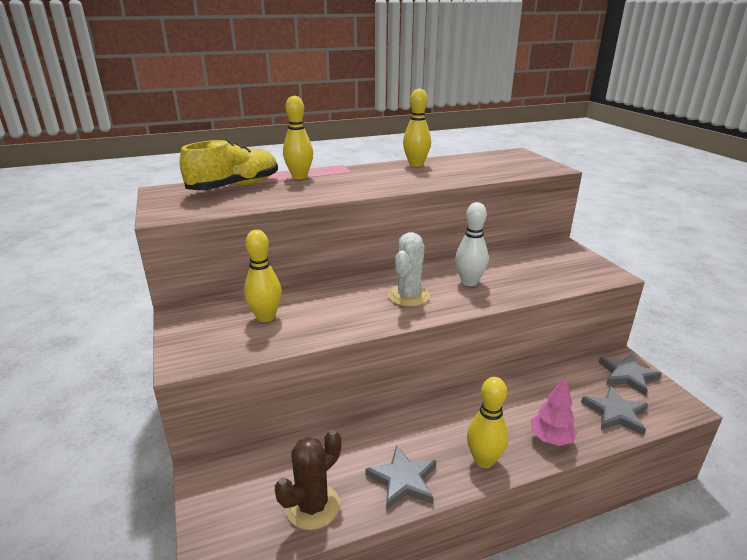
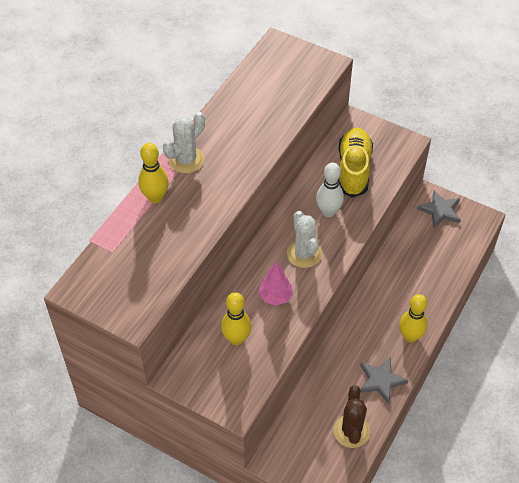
camera: 40 degrees left, 25 degrees up
(235, 187) = (127, 246): yellow shoe -> yellow shoe (353, 169)
(354, 171) = (186, 160): none -> white cactus
(416, 164) = (222, 118): yellow bowling pin -> none
(550, 439) = (432, 295): pink tree -> pink tree (275, 297)
(615, 413) = (452, 250): grey star -> none

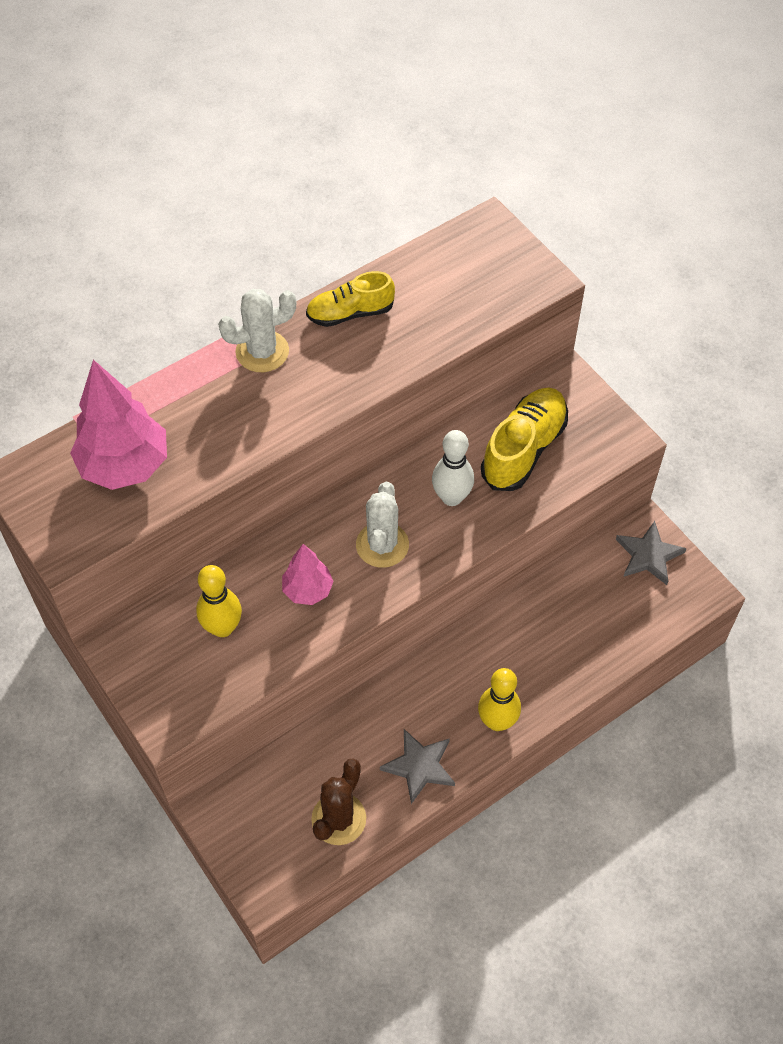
camera: 25 degrees right, 5 degrees up
(141, 256) = (125, 466): none -> pink tree
(155, 197) = (191, 389): yellow bowling pin -> none
(226, 120) = (350, 313): none -> yellow shoe

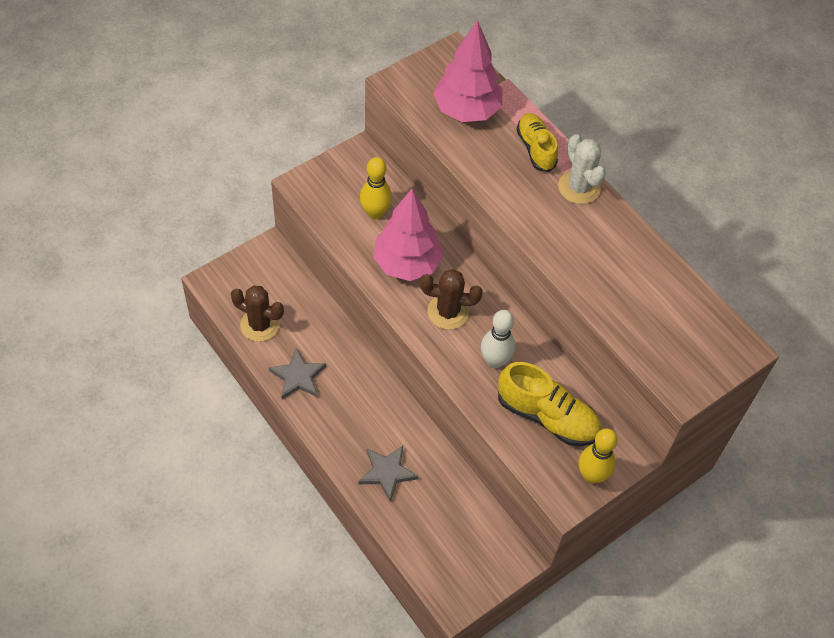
camera: 85 degrees right, 0 degrees up
(308, 590) = (407, 264): pink tree -> pink tree, size x1.78
(350, 313) = (625, 245): yellow shoe -> yellow shoe (536, 148)
(382, 545) = (448, 312): white cactus -> brown cactus
(497, 721) = (333, 431): yellow bowling pin -> yellow bowling pin (592, 475)
(648, 555) = (489, 558): grey star -> grey star (387, 472)

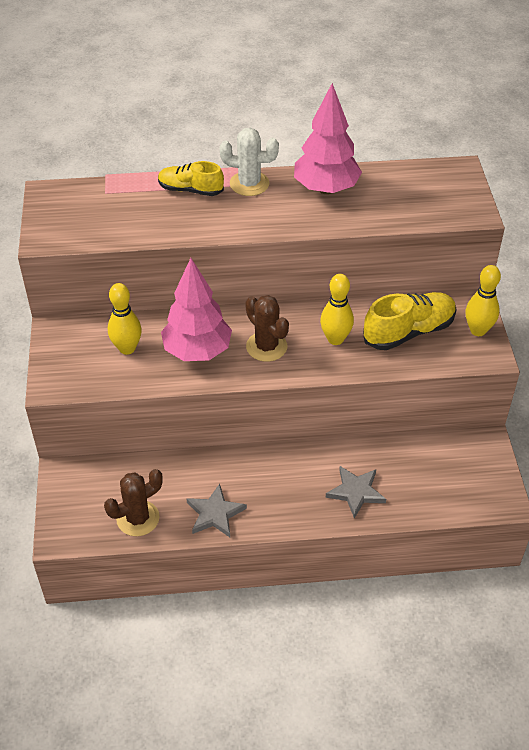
camera: 55 degrees left, 10 degrees down
(448, 312) = (266, 347): brown cactus -> brown cactus turned 75 degrees counterclockwise
(466, 110) = (115, 211): pink tree -> pink tree (326, 189)
(495, 361) = (335, 339): white bowling pin -> yellow bowling pin

